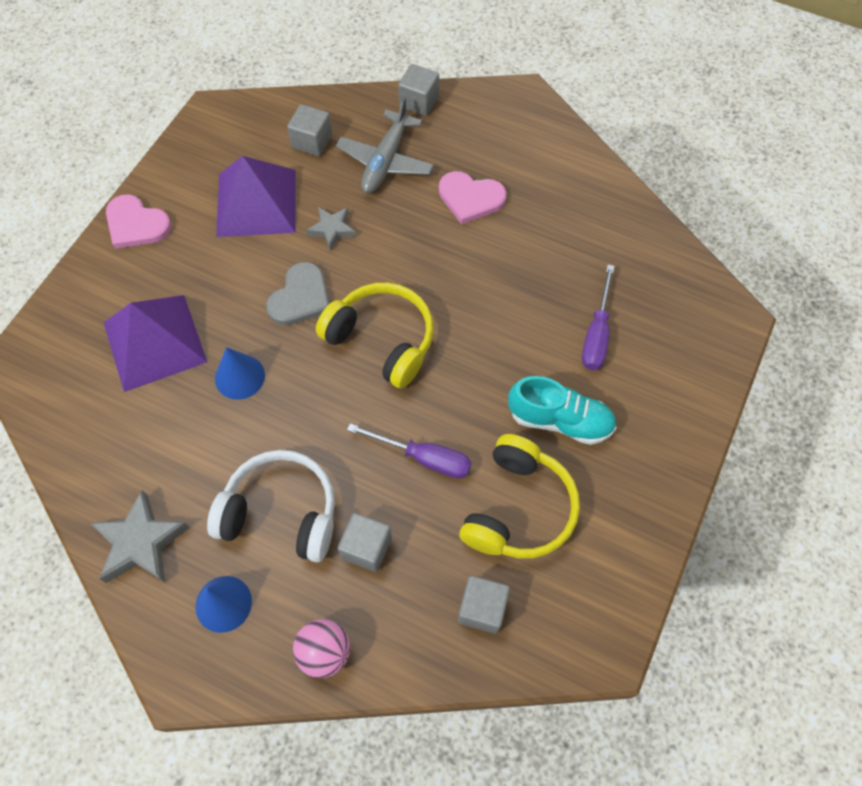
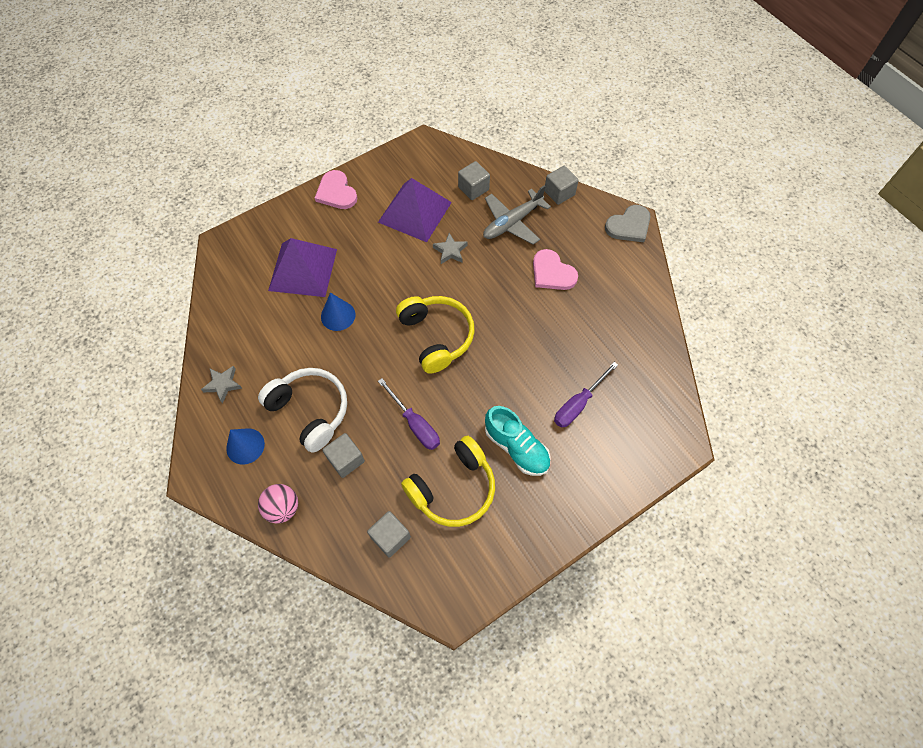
camera: 30 degrees right, 0 degrees up
(140, 542) = (223, 384): grey star -> grey star, size x0.61
(300, 297) = (404, 284): grey heart -> grey heart (629, 226)

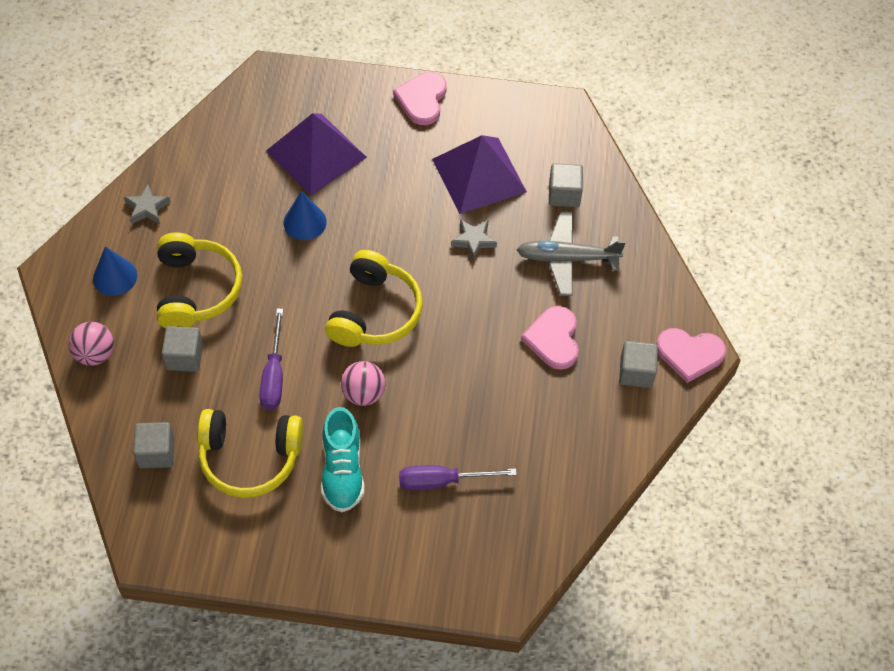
camera: 40 degrees right, 5 degrees down
(310, 411) = (196, 290): white headphones -> yellow headphones
(480, 390) = (363, 393): none -> pink ball
(559, 193) = (651, 264): grey cube -> grey cube (636, 372)
(629, 226) = (689, 354): grey heart -> pink heart

